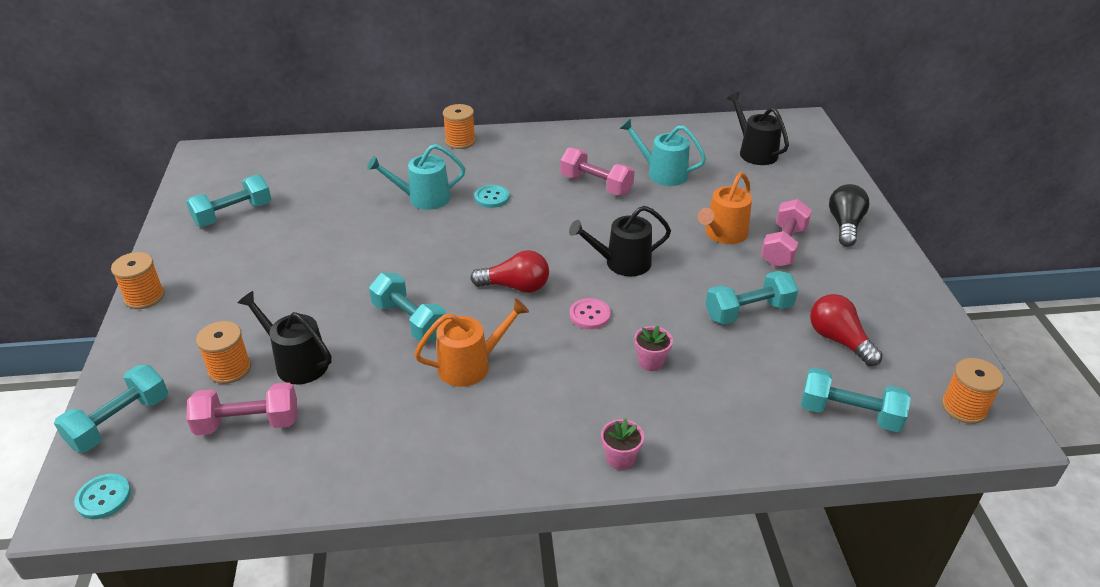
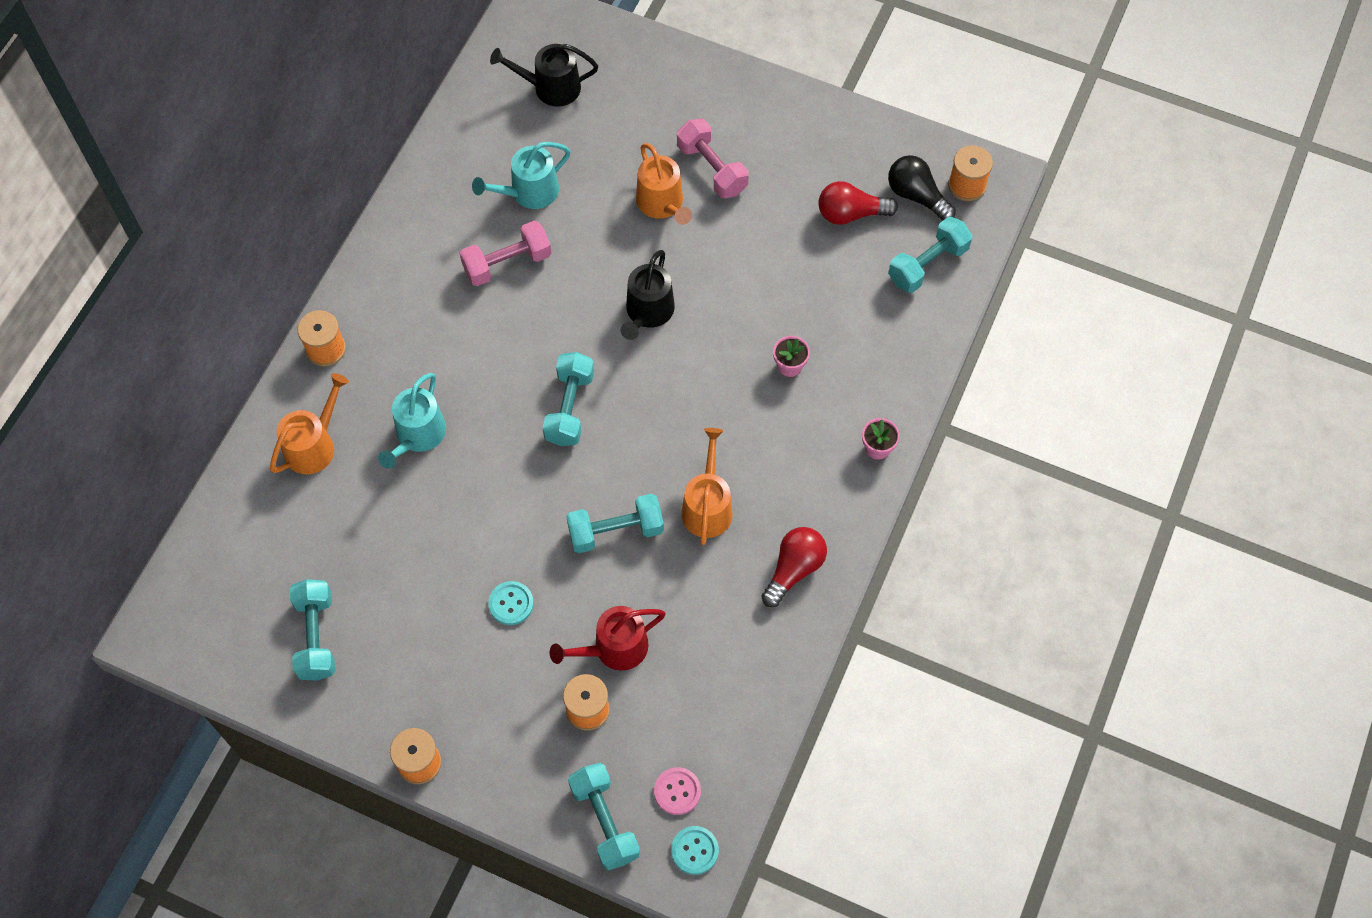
camera: 60 degrees left, 25 degrees up
(248, 423) = (671, 713): pink dumbbell -> none
(297, 362) = (614, 648): black watering can -> red watering can
(383, 162) = (314, 445): none -> orange watering can
(492, 197) = (462, 370): turquoise button -> turquoise button (511, 604)
(515, 286) = (623, 419): red light bulb -> red light bulb (794, 569)
(590, 315) = (702, 379): pink button -> pink button (677, 791)
(748, 311) = (777, 255): turquoise dumbbell -> turquoise dumbbell (569, 408)
(845, 225) = (716, 99): black light bulb -> black light bulb (917, 196)

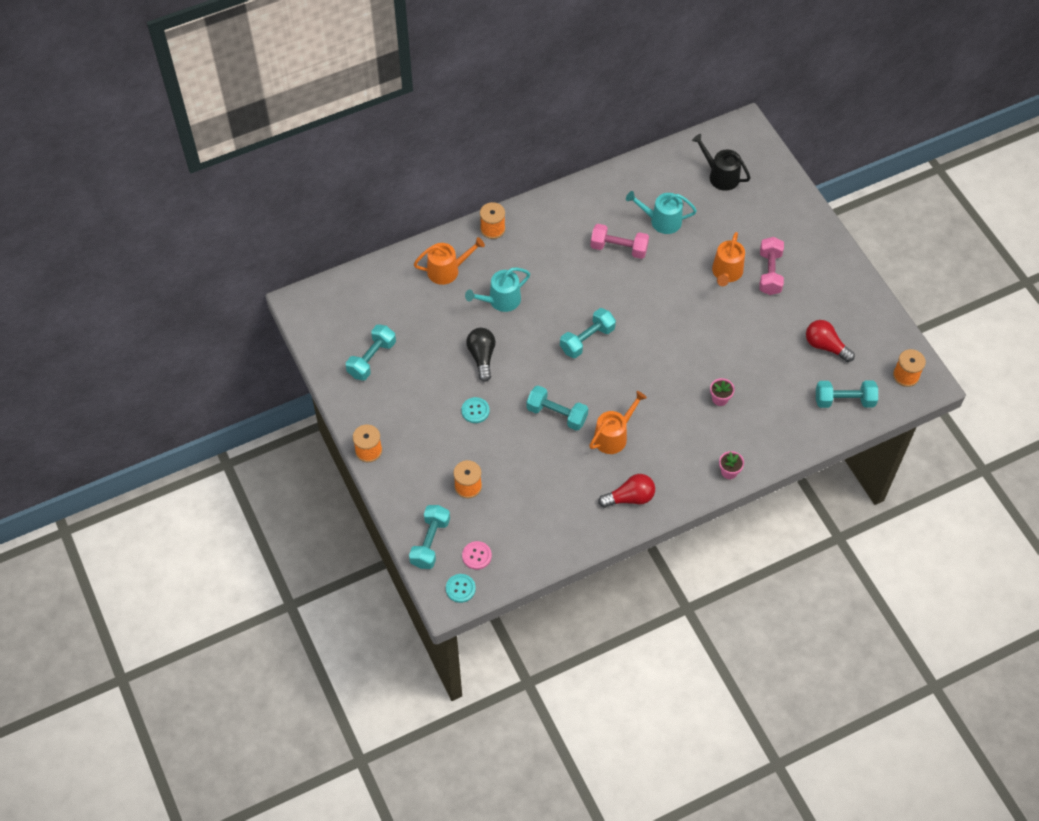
camera: 40 degrees right, 5 degrees down
(614, 648) = (506, 468): red watering can -> none
(648, 312) = (669, 321): black watering can -> none
(917, 196) = (871, 362): black light bulb -> black light bulb (482, 357)

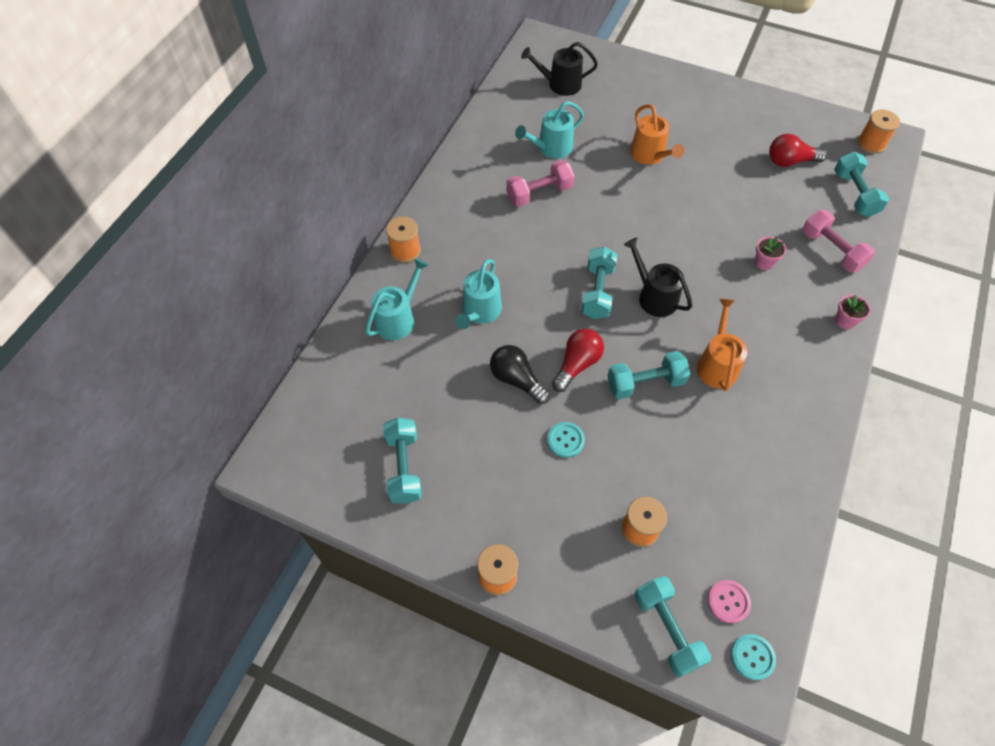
camera: 40 degrees left, 0 degrees up
(447, 270) = (398, 319): orange watering can -> turquoise watering can
(620, 368) = (654, 297): none -> black watering can
(630, 498) = (796, 413): red light bulb -> red light bulb (577, 365)
(770, 273) = (683, 133): pink dumbbell -> pink dumbbell (831, 250)
(844, 400) = (854, 194): turquoise dumbbell -> turquoise dumbbell turned 60 degrees counterclockwise

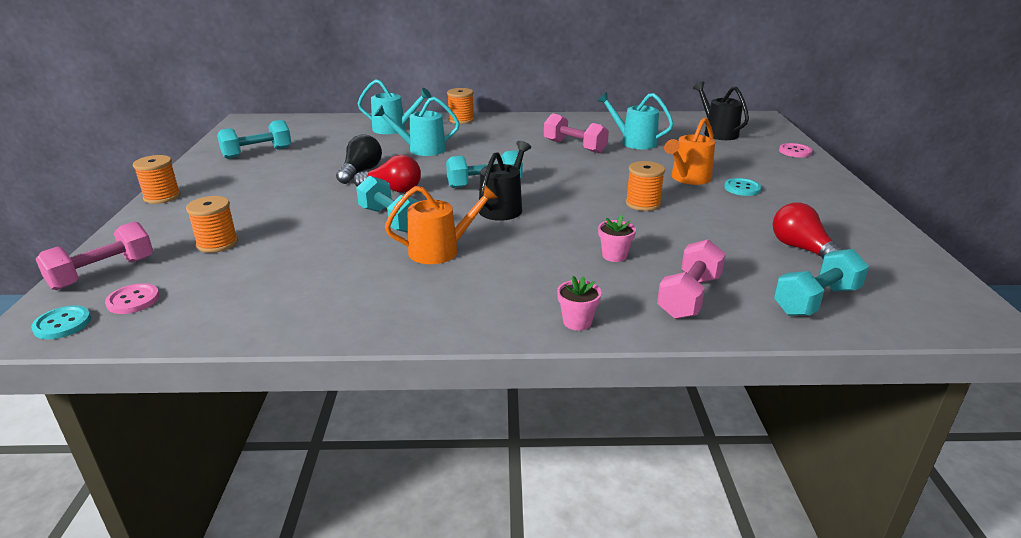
camera: 65 degrees right, 30 degrees down
(565, 440) = (306, 198): turquoise button -> turquoise button (742, 188)
(628, 65) = (795, 151): none -> pink button
(667, 629) = (103, 273): turquoise dumbbell -> pink dumbbell
(871, 143) = (938, 302): orange spool -> orange spool (643, 204)

